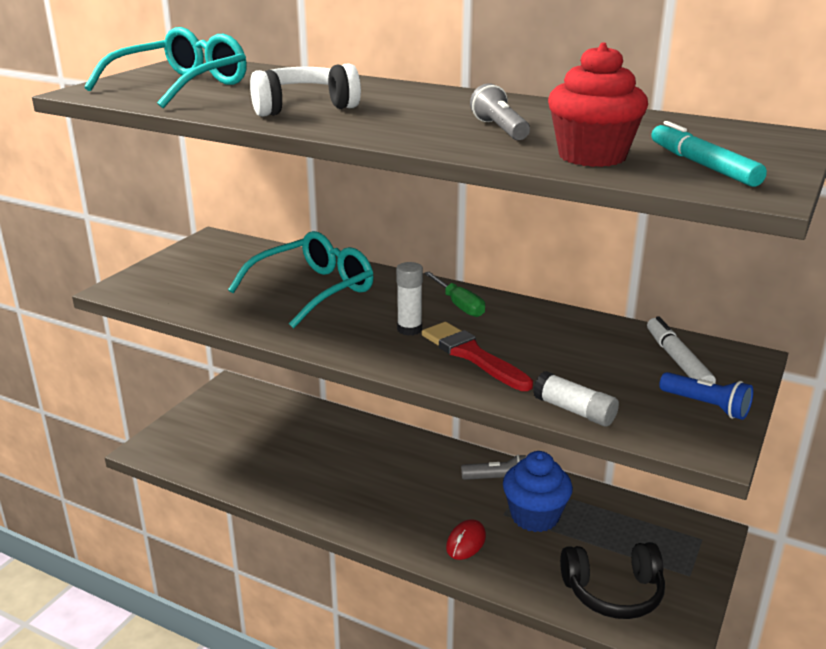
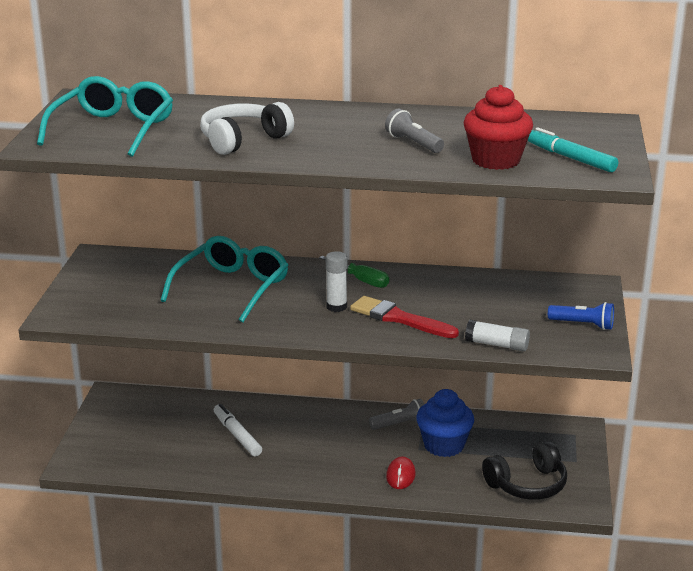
camera: 20 degrees left, 0 degrees up
(677, 360) = (548, 295): white marker -> white marker (237, 435)

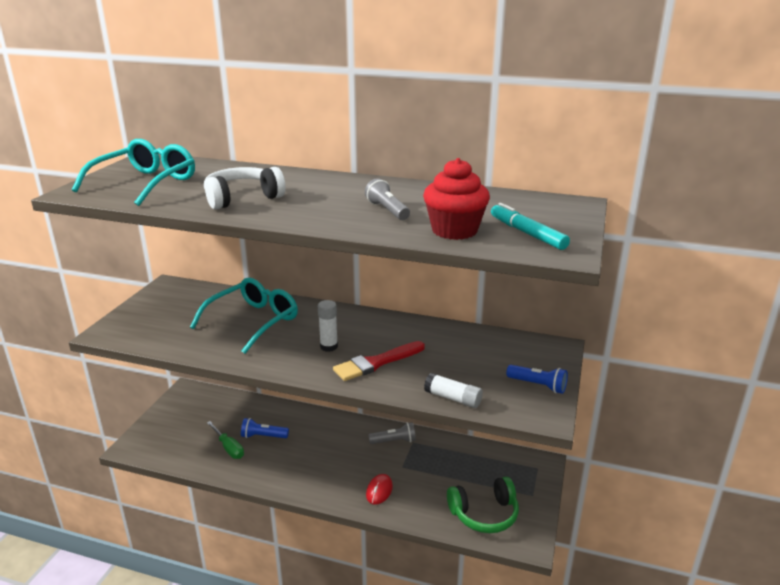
camera: 10 degrees right, 0 degrees up
(237, 435) = (263, 436): white marker -> blue flashlight
(361, 280) = (360, 324): green screwdriver -> green screwdriver (228, 448)
(399, 318) = (376, 363): red brush -> red brush turned 75 degrees counterclockwise
(444, 445) = (424, 465): blue cupcake -> none
(527, 485) = (484, 514): black headphones -> green headphones

